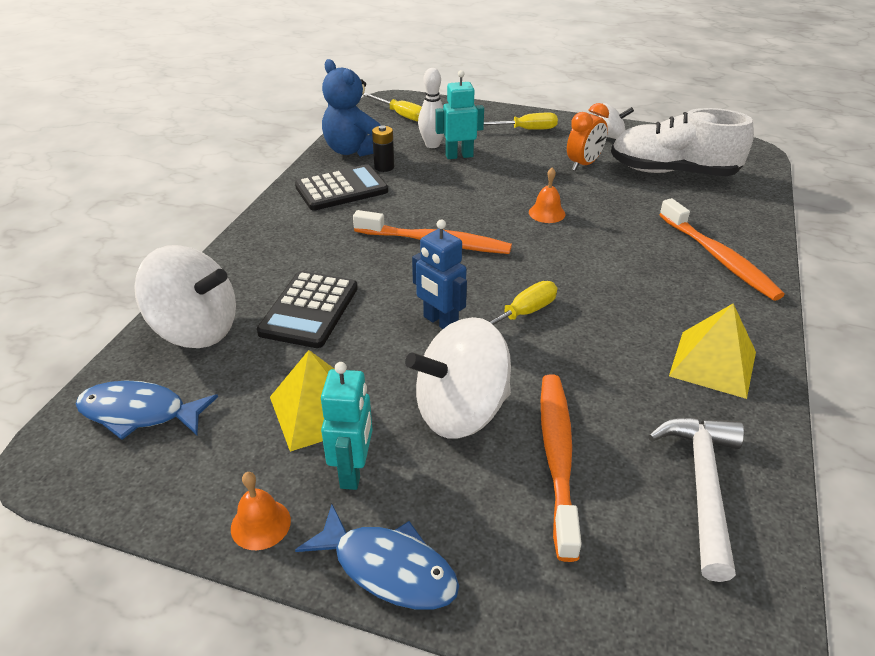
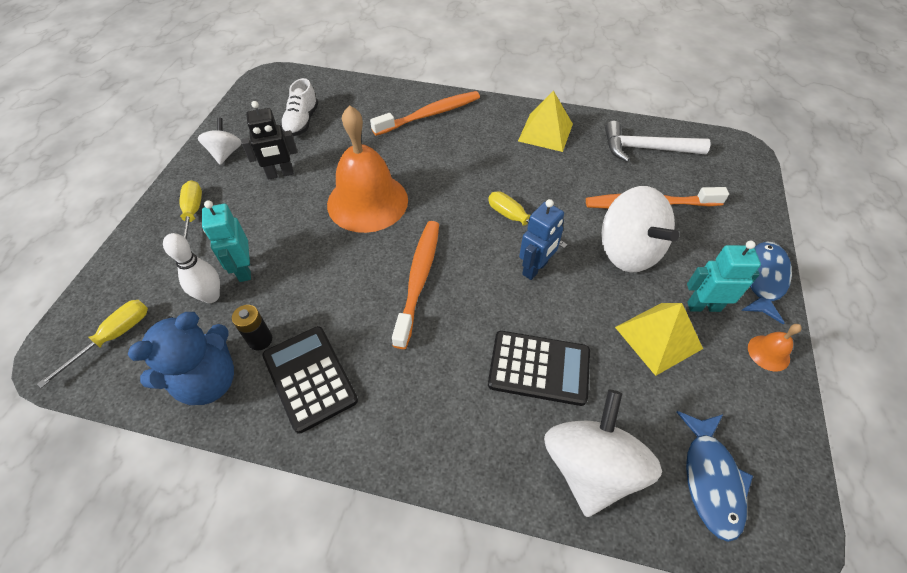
camera: 95 degrees left, 15 degrees up
(547, 213) = (367, 202): orange bell -> orange bell, size x2.46
(583, 164) = (280, 174): orange clock -> black robot
(672, 172) = (302, 122): white shoe -> white shoe, size x0.57

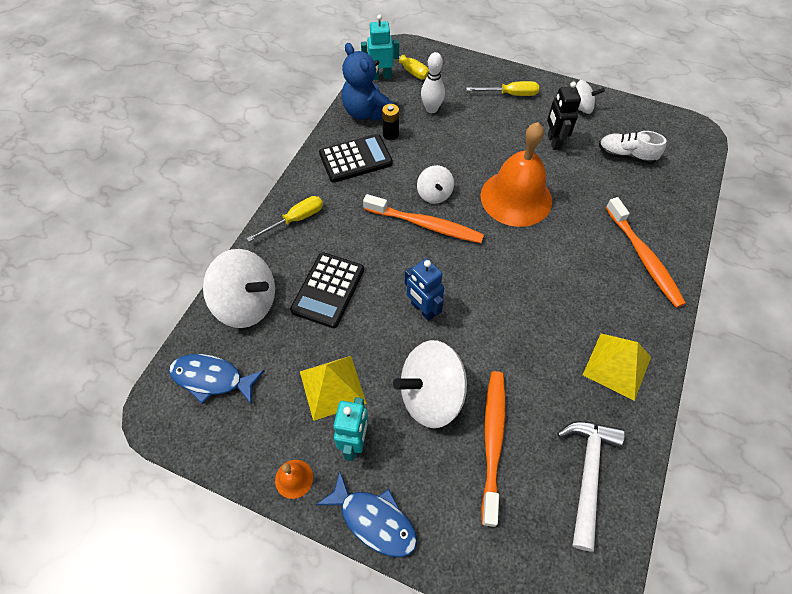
camera: 100 degrees right, 5 degrees up
(244, 269) = (452, 124): turquoise robot -> turquoise robot (381, 76)
(369, 276) = (434, 194): none -> white spinning top
(516, 220) = (482, 307): yellow screwdriver -> yellow screwdriver (295, 220)

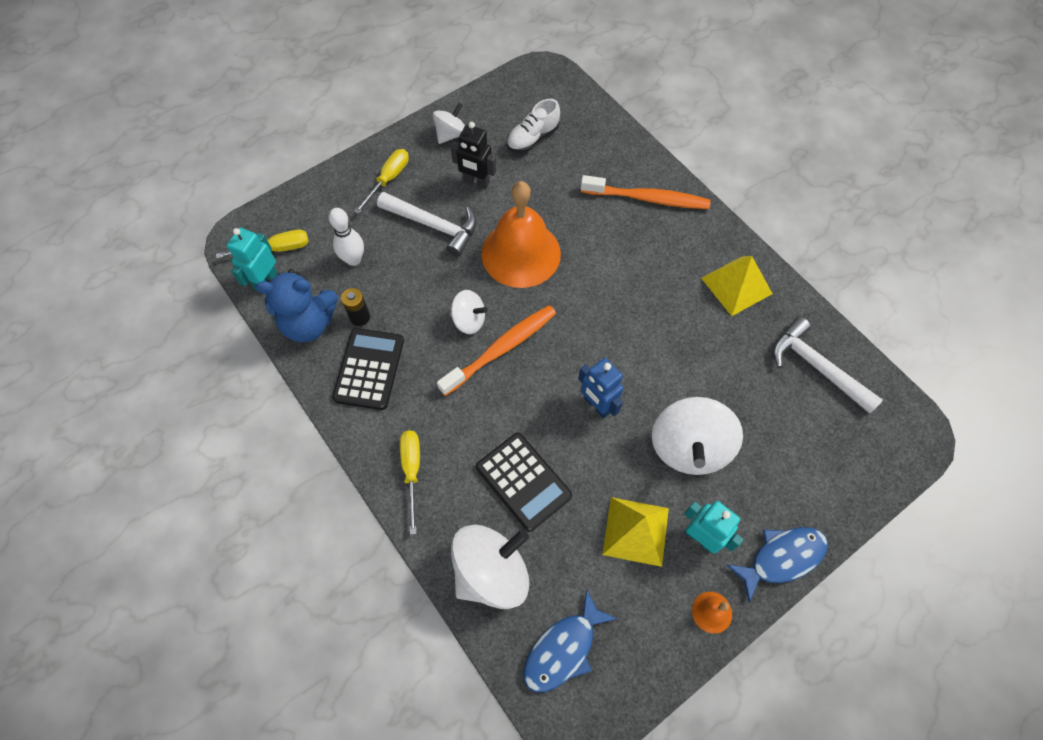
camera: 60 degrees left, 5 degrees up
(423, 309) = (597, 405): blue robot -> blue robot turned 60 degrees clockwise
(492, 441) = (756, 421): orange toothbrush -> none
(495, 137) = (434, 225): none -> white hammer

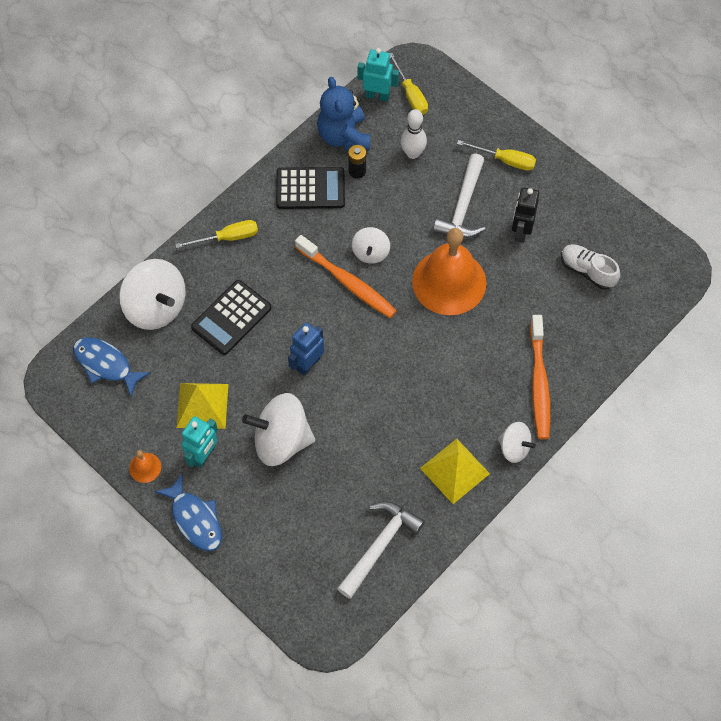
camera: 80 degrees right, 0 degrees up
(451, 134) = (572, 200): white spinning top -> white spinning top (514, 448)

